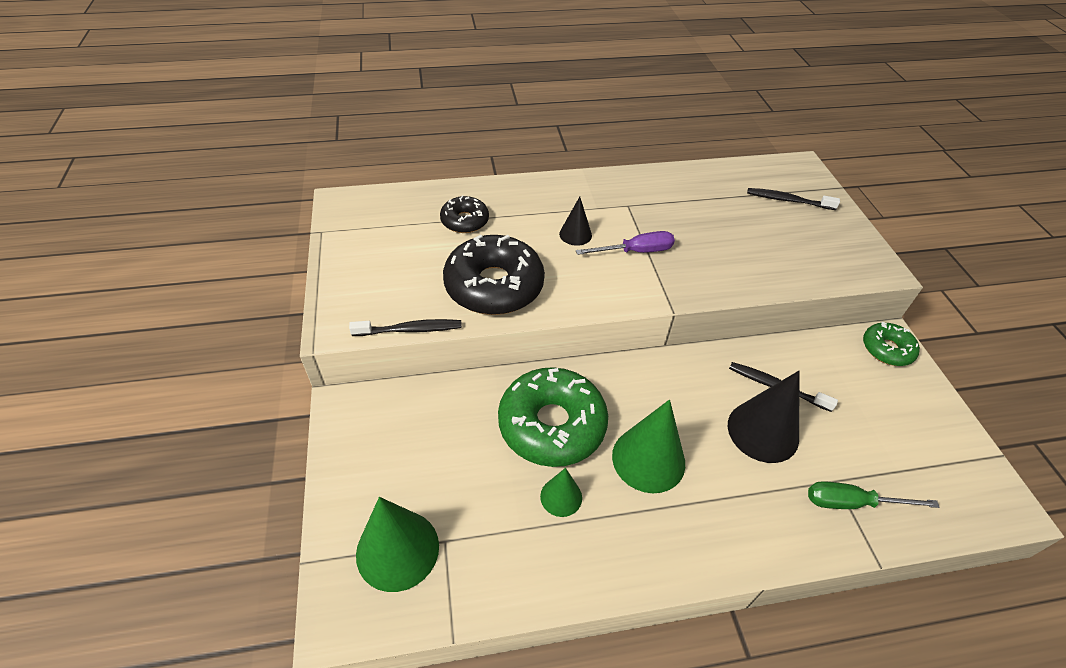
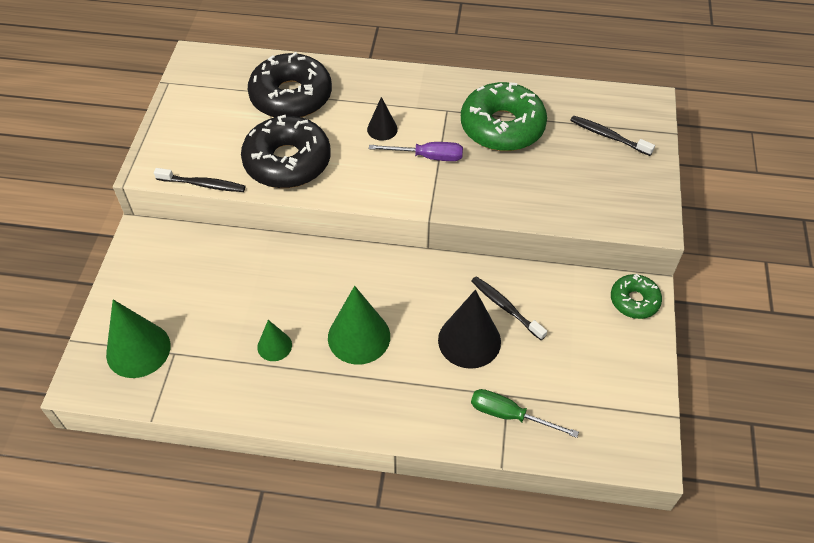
camera: 20 degrees right, 5 degrees up
(464, 221) = (291, 96): black donut -> black donut, size x1.86
(552, 425) = (295, 290): green donut -> green donut (502, 127)

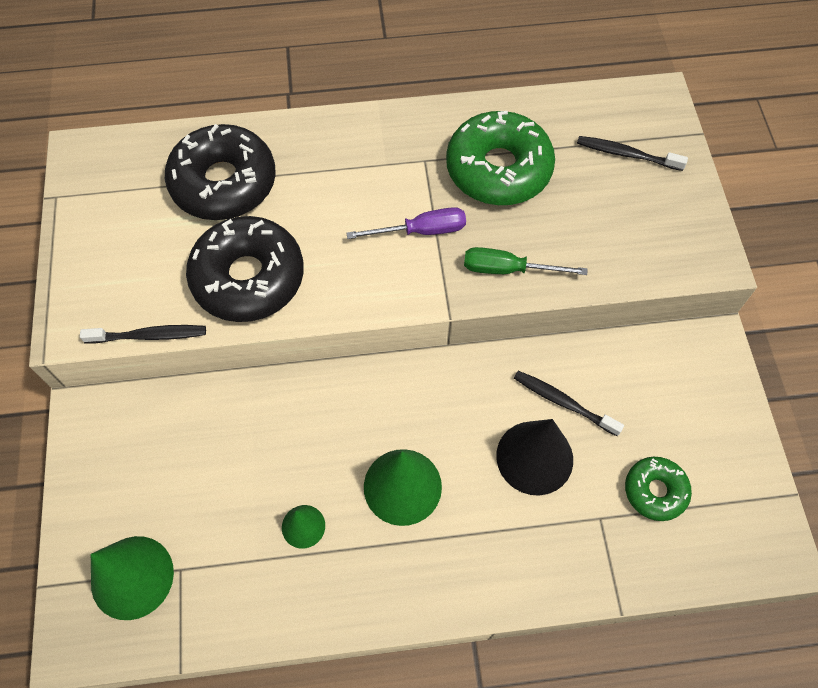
camera: 15 degrees left, 10 degrees up
(382, 129) = (353, 204): black cone -> none
(509, 415) = (610, 544): green screwdriver -> green screwdriver (508, 269)
(634, 301) = (706, 356): green donut -> green donut (655, 491)

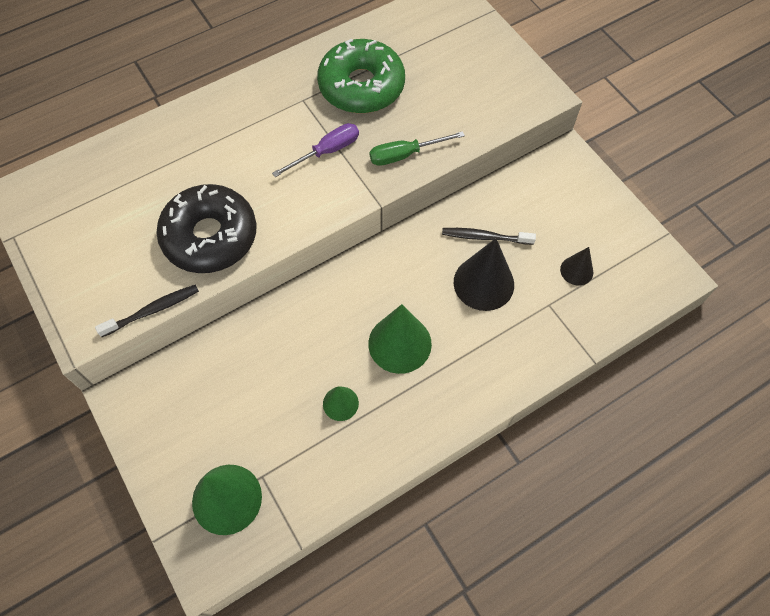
camera: 25 degrees left, 0 degrees up
(224, 183) = (151, 174): black donut -> none
(626, 154) = (449, 43): black toothbrush -> none
(655, 491) = (576, 270): green donut -> black cone

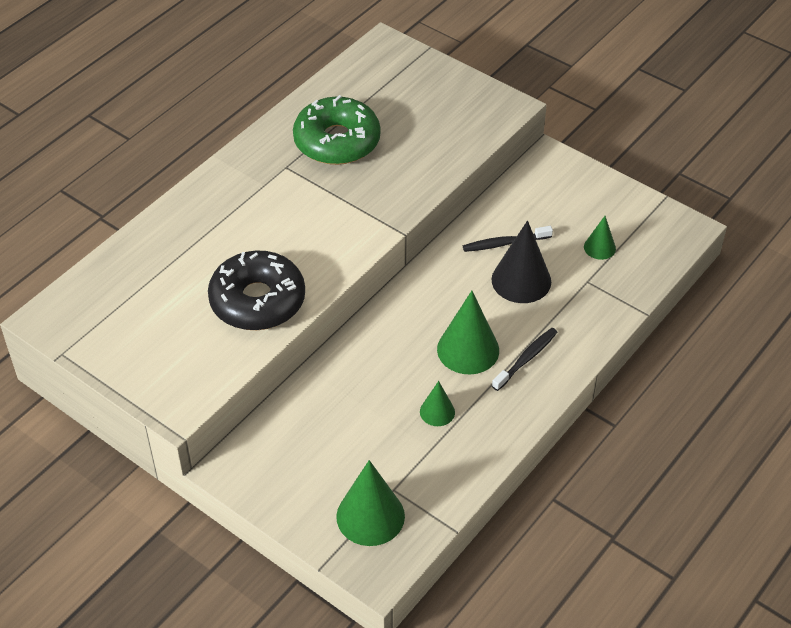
camera: 20 degrees left, 15 degrees down
(152, 310) = (235, 374): black toothbrush -> black toothbrush (526, 359)
(327, 152) = (332, 203): purple screwdriver -> none
(405, 155) = (406, 187): green screwdriver -> none
(576, 270) = (599, 247): black cone -> green cone

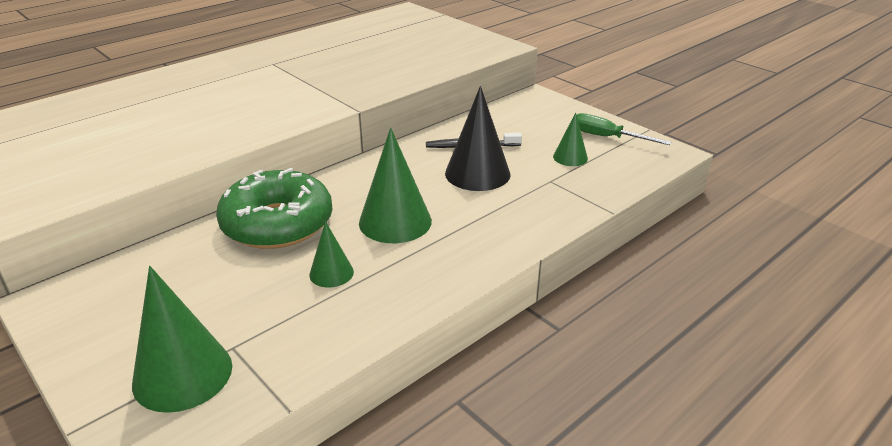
camera: 10 degrees right, 15 degrees down
(257, 301) = (173, 142): black donut -> none
(337, 141) = (330, 53): green donut -> green donut (277, 223)
(526, 359) = (459, 236): black toothbrush -> none
(629, 214) = (607, 137): none -> green screwdriver

